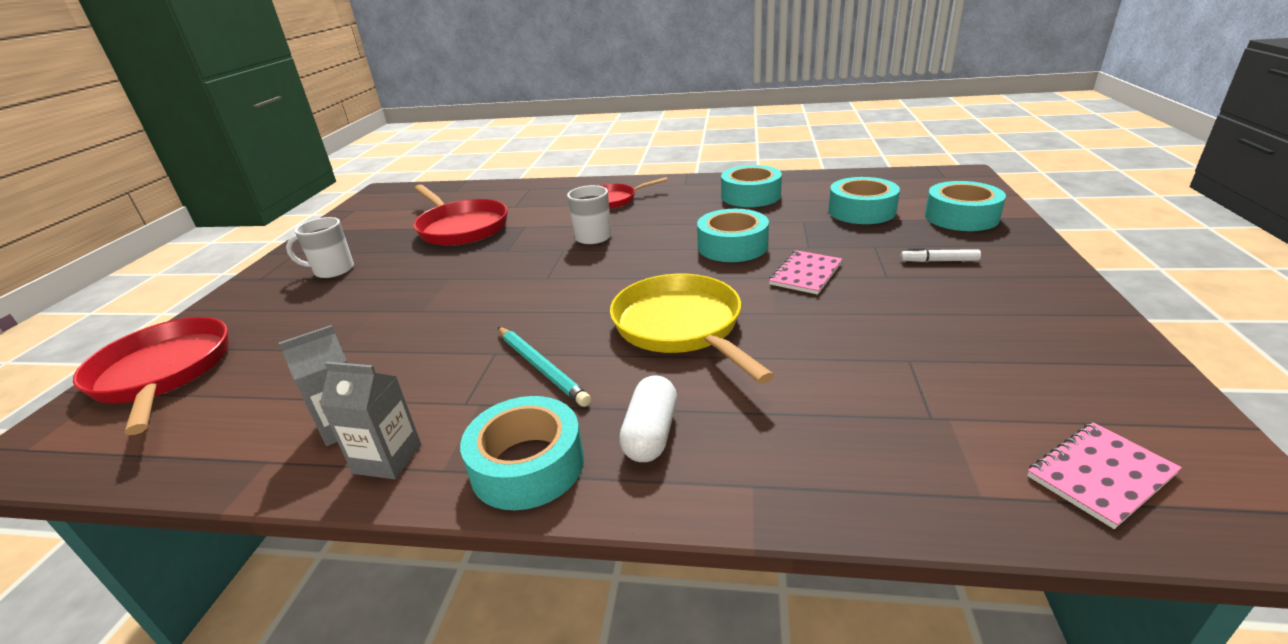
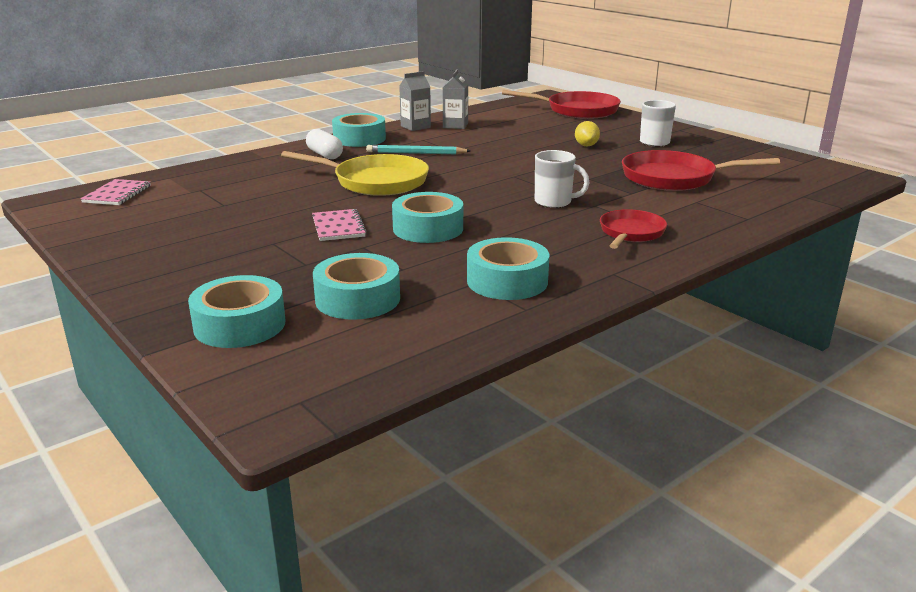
camera: 130 degrees right, 5 degrees down
(382, 293) = (586, 145): none -> yellow lemon
(939, 261) = (237, 267): white marker -> none

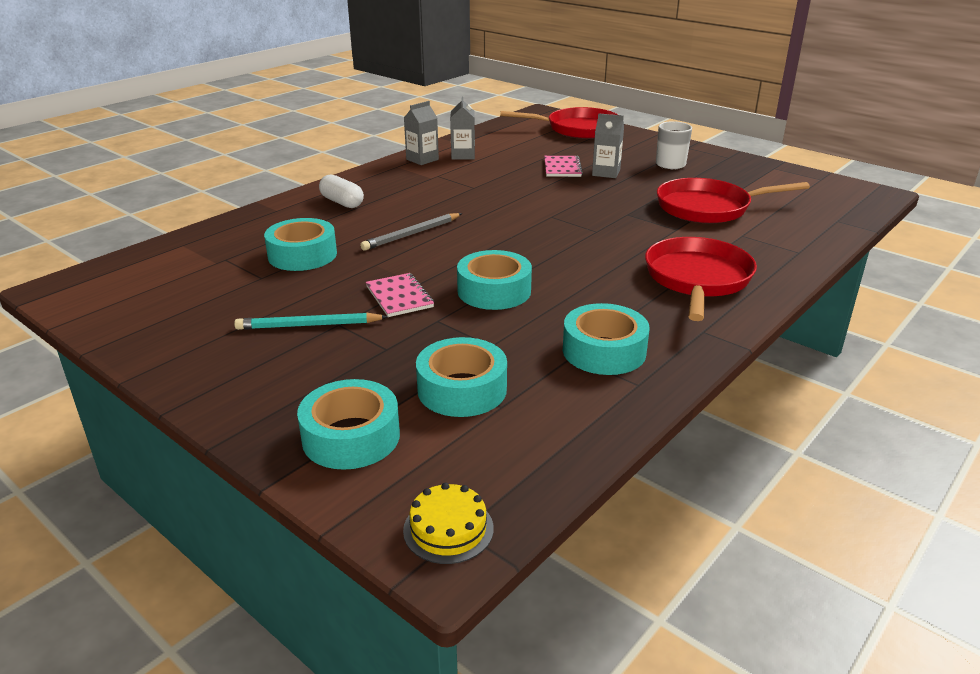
camera: 10 degrees left, 5 degrees up
(117, 194) = (132, 272): pink notebook -> pink notebook (562, 168)
(289, 399) = (448, 529): none -> yellow cake
(359, 139) = (370, 179): turquoise tape -> turquoise tape (302, 255)
(375, 182) = (412, 234): yellow pan -> grey pencil
(416, 153) = (438, 194): turquoise pencil -> turquoise pencil (309, 325)
(554, 202) = (606, 247): white mug -> none
(586, 145) = (606, 173): yellow lemon -> grey carton
(630, 233) = (697, 279): red pan -> red pan, size x1.63

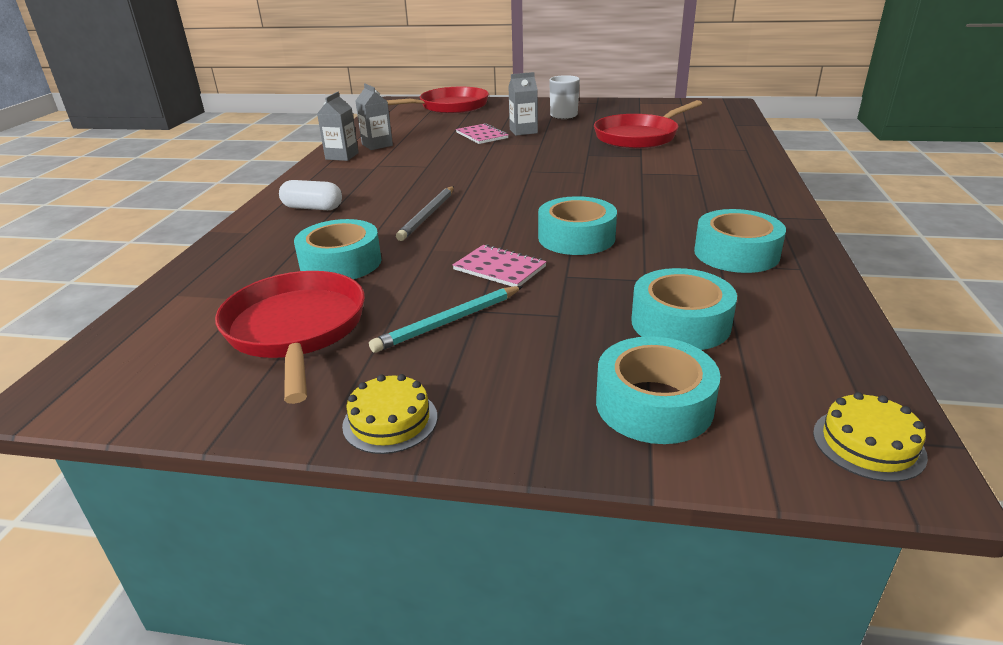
camera: 30 degrees left, 0 degrees up
(189, 377) = (390, 421): none -> yellow cake
(697, 279) = (713, 184): red pan -> red pan (296, 330)

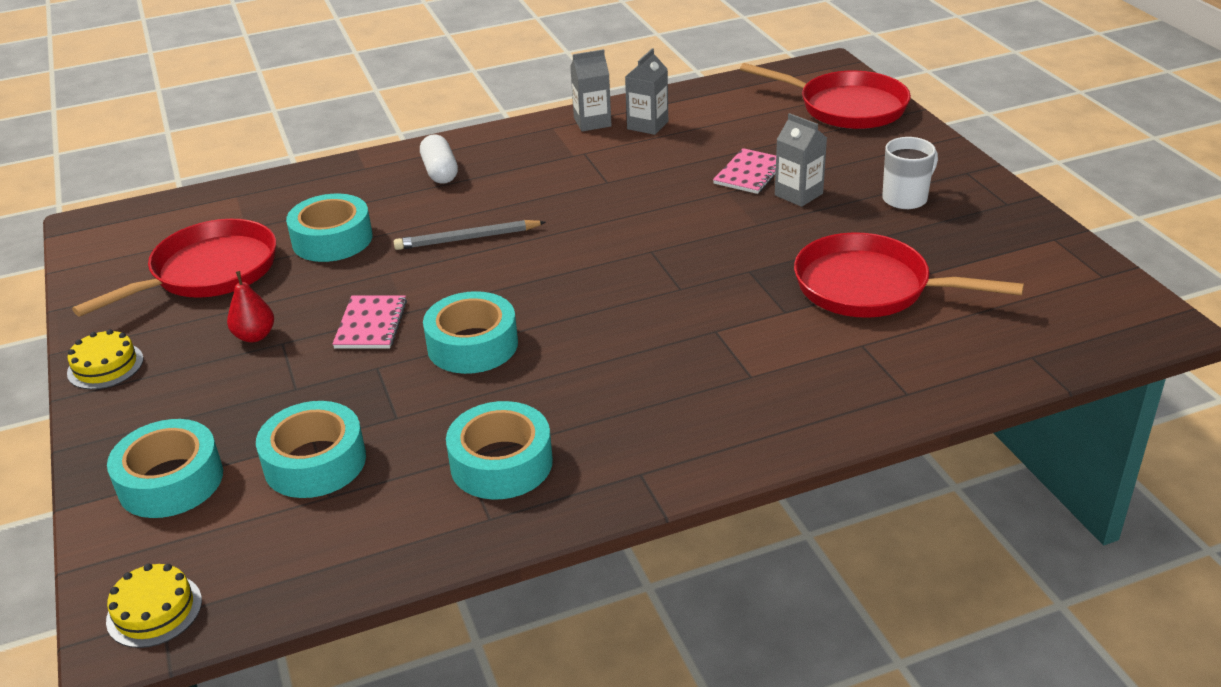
camera: 60 degrees right, 5 degrees up
(449, 322) = (255, 336): turquoise pencil -> red pear

